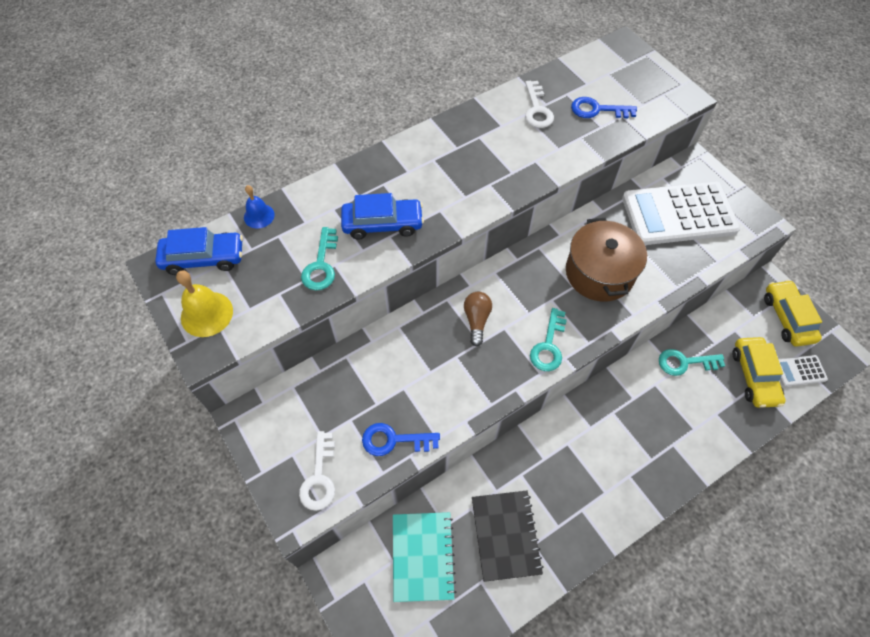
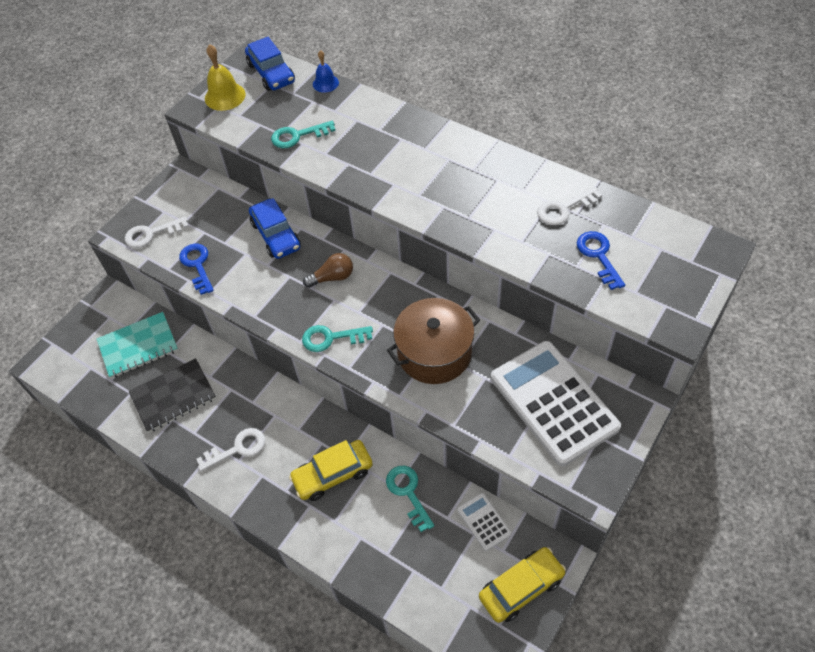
camera: 70 degrees right, 5 degrees down
(382, 224) = (358, 155): blue car -> blue car (276, 235)
(592, 489) = (237, 448): none -> white key
(754, 376) = (424, 566): yellow car -> yellow car (332, 474)
(799, 371) = (453, 614): white calculator -> white calculator (484, 522)

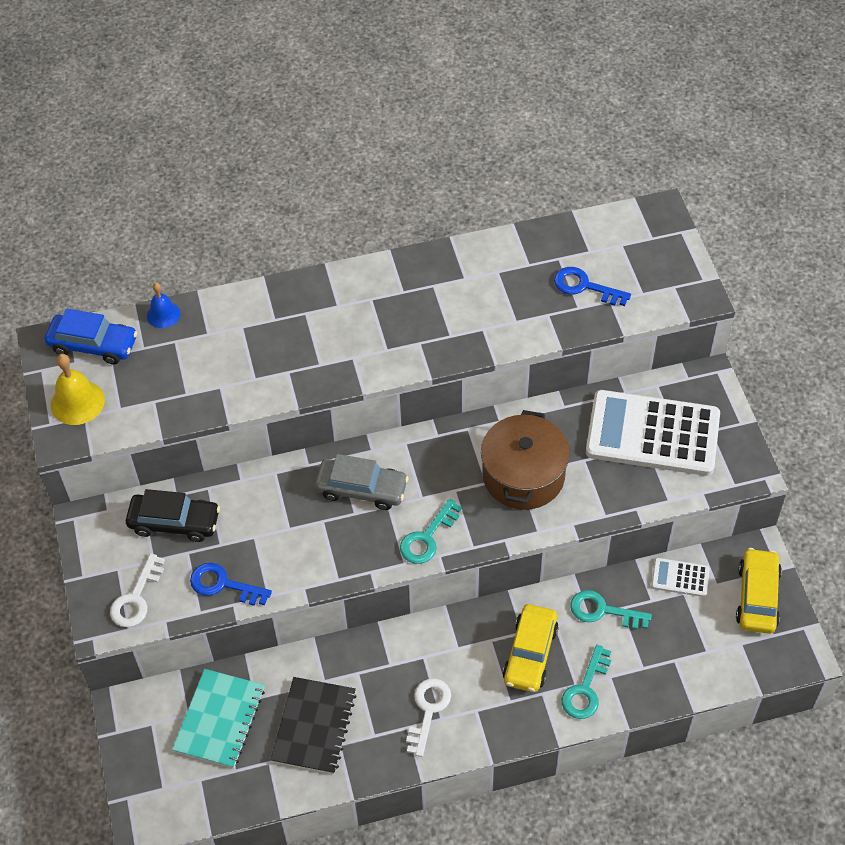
camera: 50 degrees left, 0 degrees up
(219, 211) = (174, 522): none -> black car
(276, 235) = (261, 497): blue car -> none
(297, 136) = (206, 383): turquoise key -> turquoise key (585, 689)
(332, 277) = (361, 489): brown light bulb -> grey car
(564, 209) = (515, 269): white key -> none

